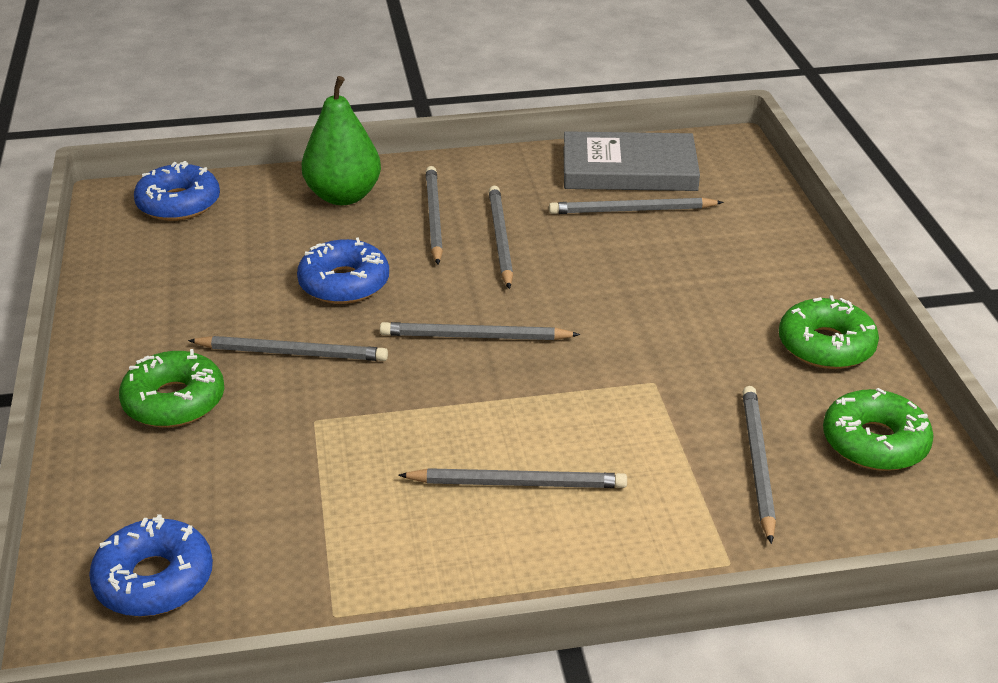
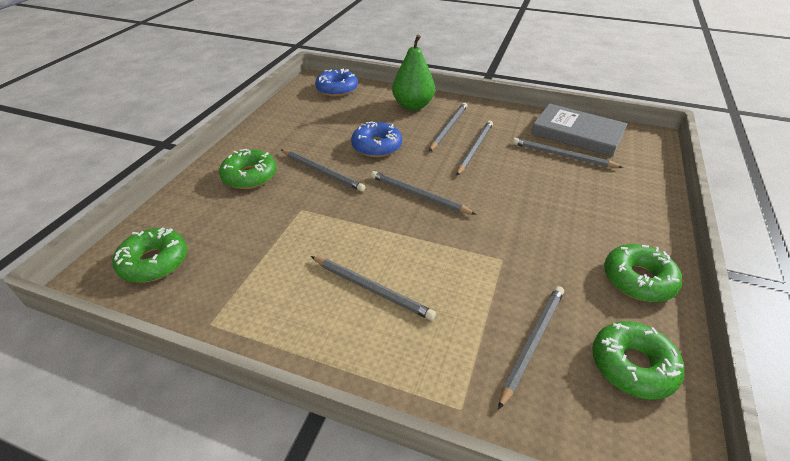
camera: 30 degrees right, 5 degrees up
(154, 580) = (154, 262): blue donut -> green donut

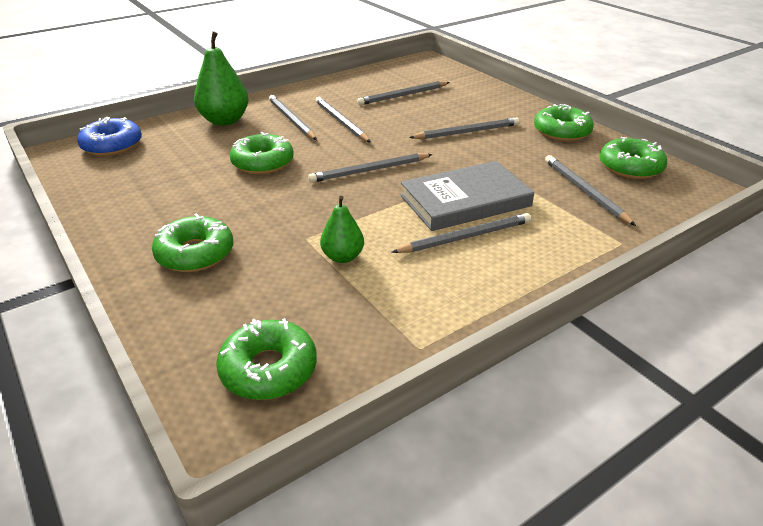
camera: 55 degrees left, 5 degrees down
(292, 236) = (342, 257): none -> green pear
(322, 172) = (259, 206): grey pencil -> grey pencil (467, 132)
(377, 146) = (263, 162): blue donut -> green donut
(577, 133) = (384, 78): grey book -> grey book (465, 201)

